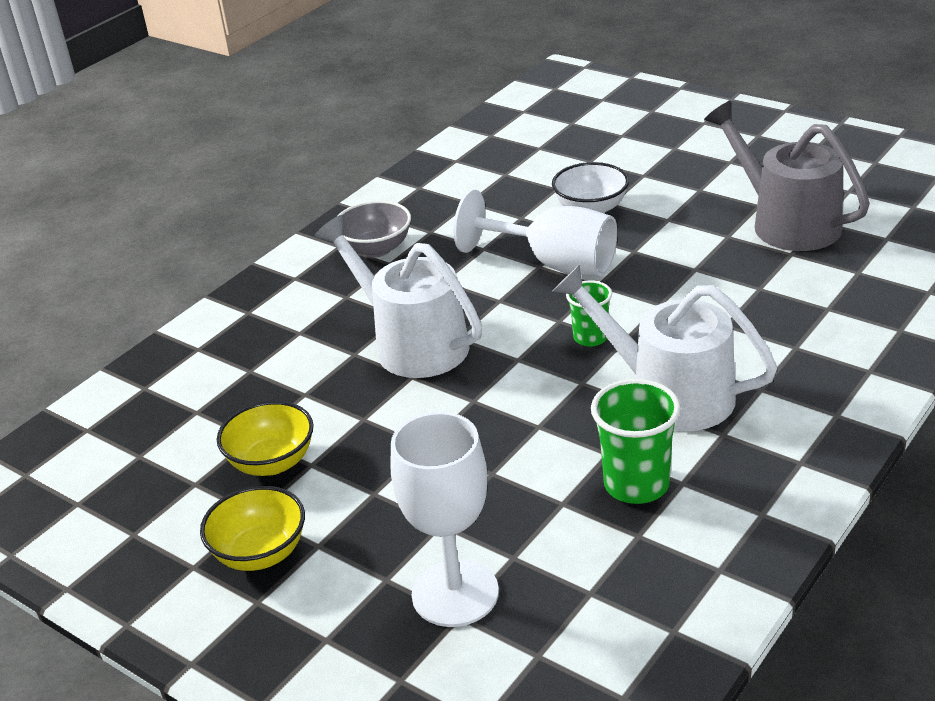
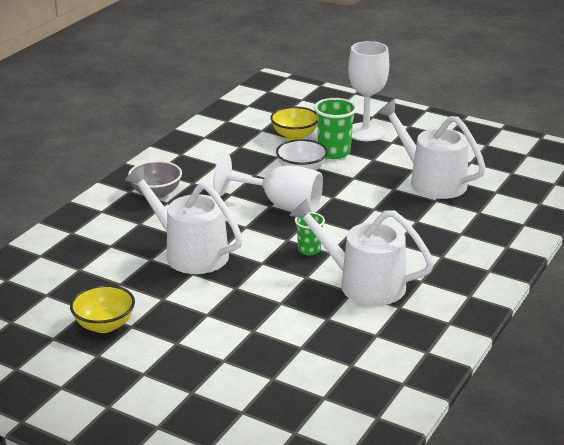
camera: 10 degrees left, 5 degrees down
(260, 553) = (105, 378): yellow bowl -> yellow bowl (294, 136)
(455, 593) = (238, 399): white goblet -> white goblet (365, 132)
(636, 484) = (347, 336): green cup -> green cup (334, 152)
(787, 223) = (431, 181): grey watering can -> white watering can

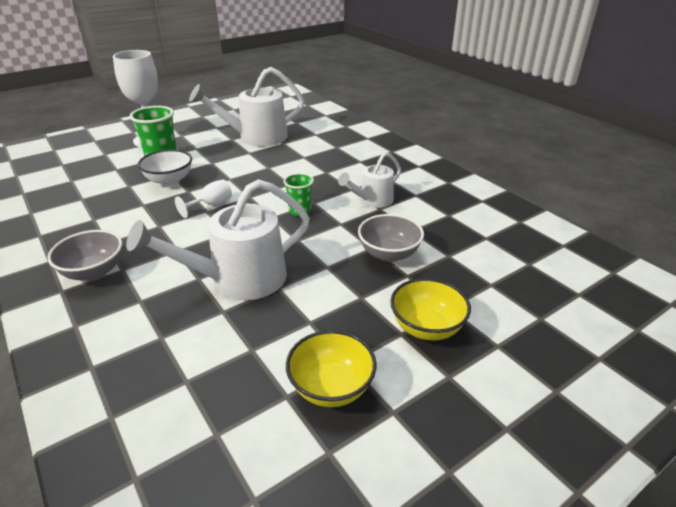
camera: 65 degrees left, 5 degrees up
(277, 314) = (389, 254): none -> grey bowl
(280, 204) = (211, 205): white goblet -> white goblet, size x0.49
(294, 136) = (108, 168): yellow bowl -> yellow bowl (426, 327)
(363, 284) = (372, 200): white watering can -> white watering can, size x0.58

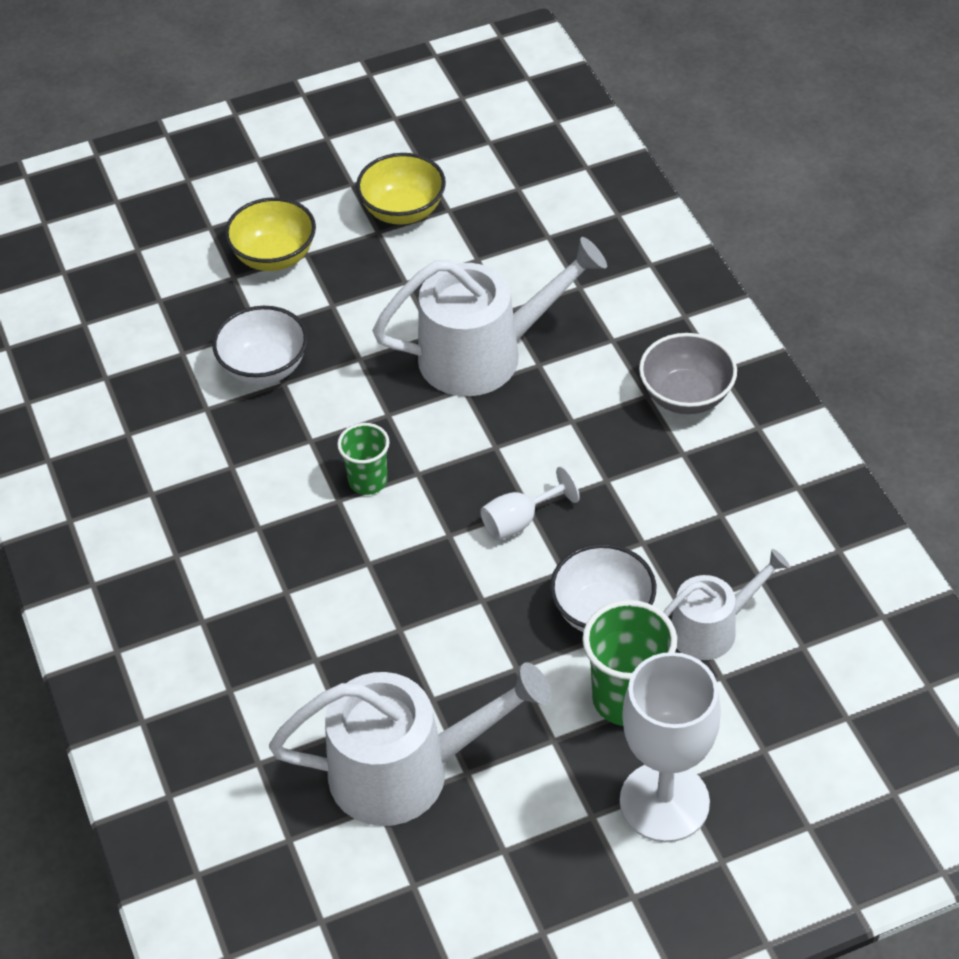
camera: 165 degrees left, 15 degrees up
(372, 200) = (234, 489): white watering can -> white watering can (711, 628)
(389, 254) = (264, 367): grey bowl -> white bowl

